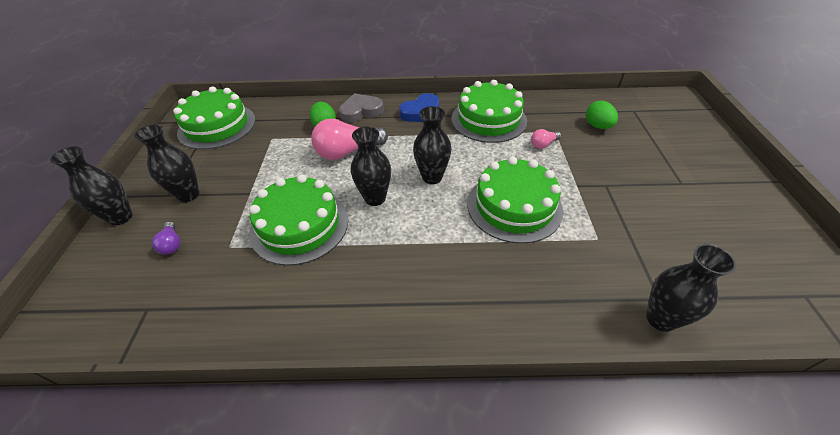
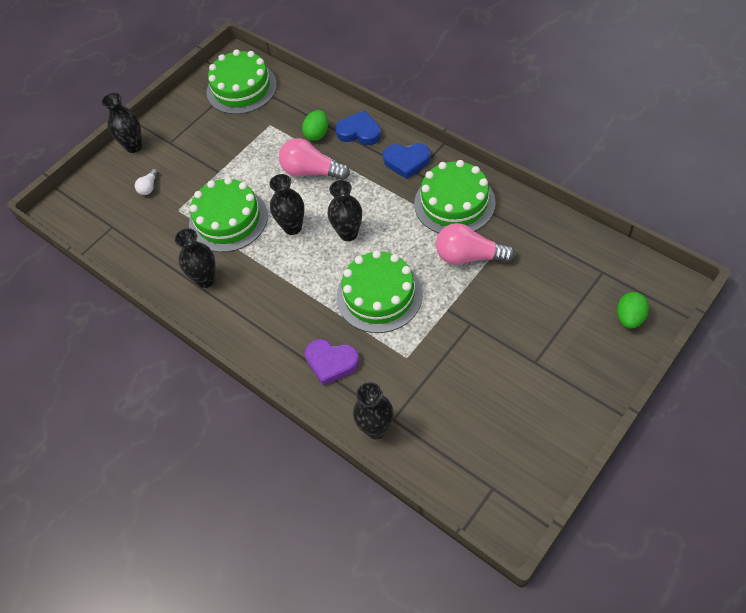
camera: 45 degrees right, 10 degrees up
(172, 244) = (149, 187): purple light bulb -> white light bulb
(188, 195) = (181, 150): black vase -> black vase (205, 280)
(361, 111) = (359, 132): grey heart -> blue heart
(543, 144) = (469, 256): pink light bulb -> pink light bulb, size x2.05
(545, 287) = (331, 362): none -> purple heart
(597, 126) = (542, 267): green egg -> green egg (629, 318)

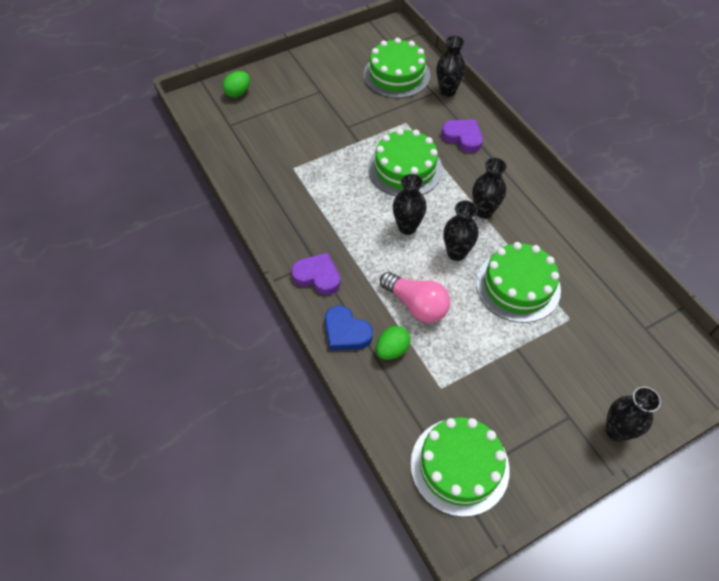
camera: 165 degrees left, 0 degrees up
(149, 187) = (600, 361): white light bulb -> none
(205, 280) = (551, 235): black vase -> black vase (483, 211)
(406, 161) = (317, 276): blue heart -> purple heart
(454, 203) = (300, 218): green cake -> green cake (396, 75)
(469, 256) = (317, 171): pink light bulb -> none

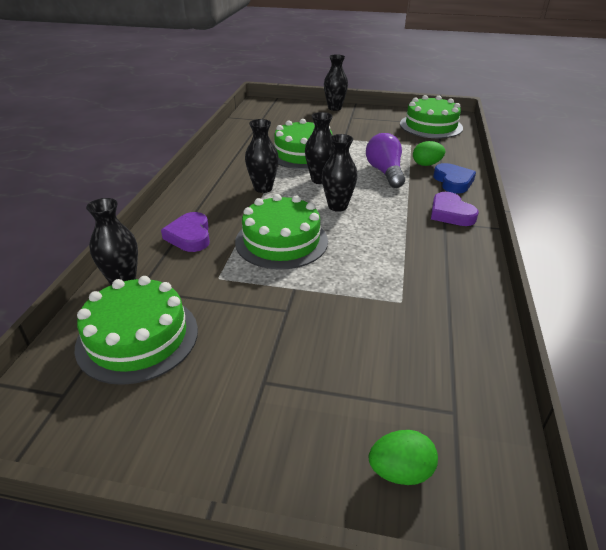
camera: 140 degrees left, 20 degrees down
(416, 305) = (385, 172): pink light bulb -> purple light bulb

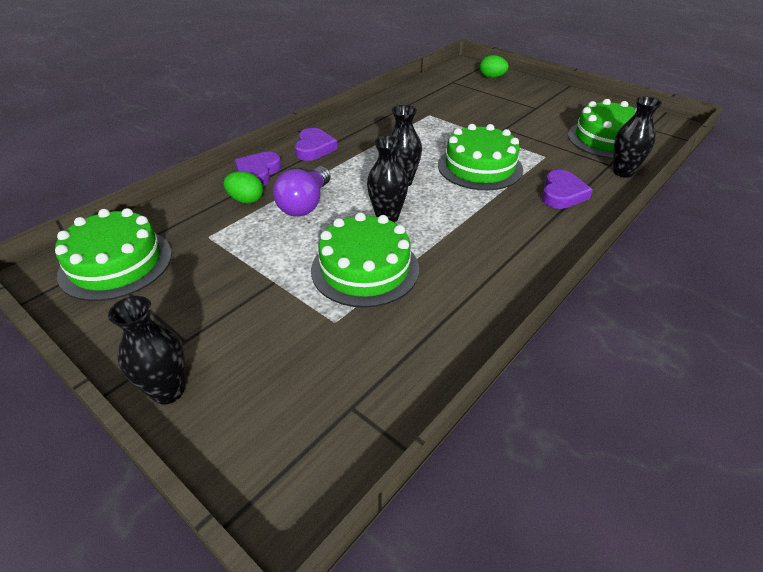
camera: 150 degrees left, 5 degrees up
(263, 188) = (461, 226): black vase -> none
(453, 181) = (258, 173): blue heart -> purple heart

